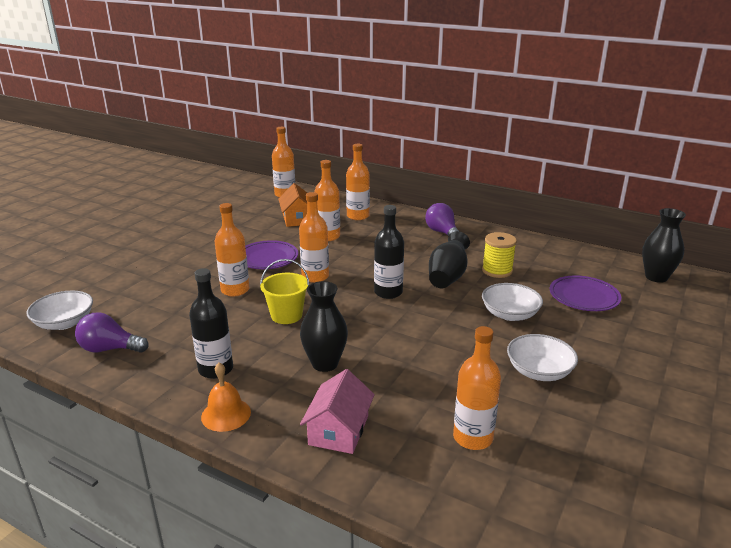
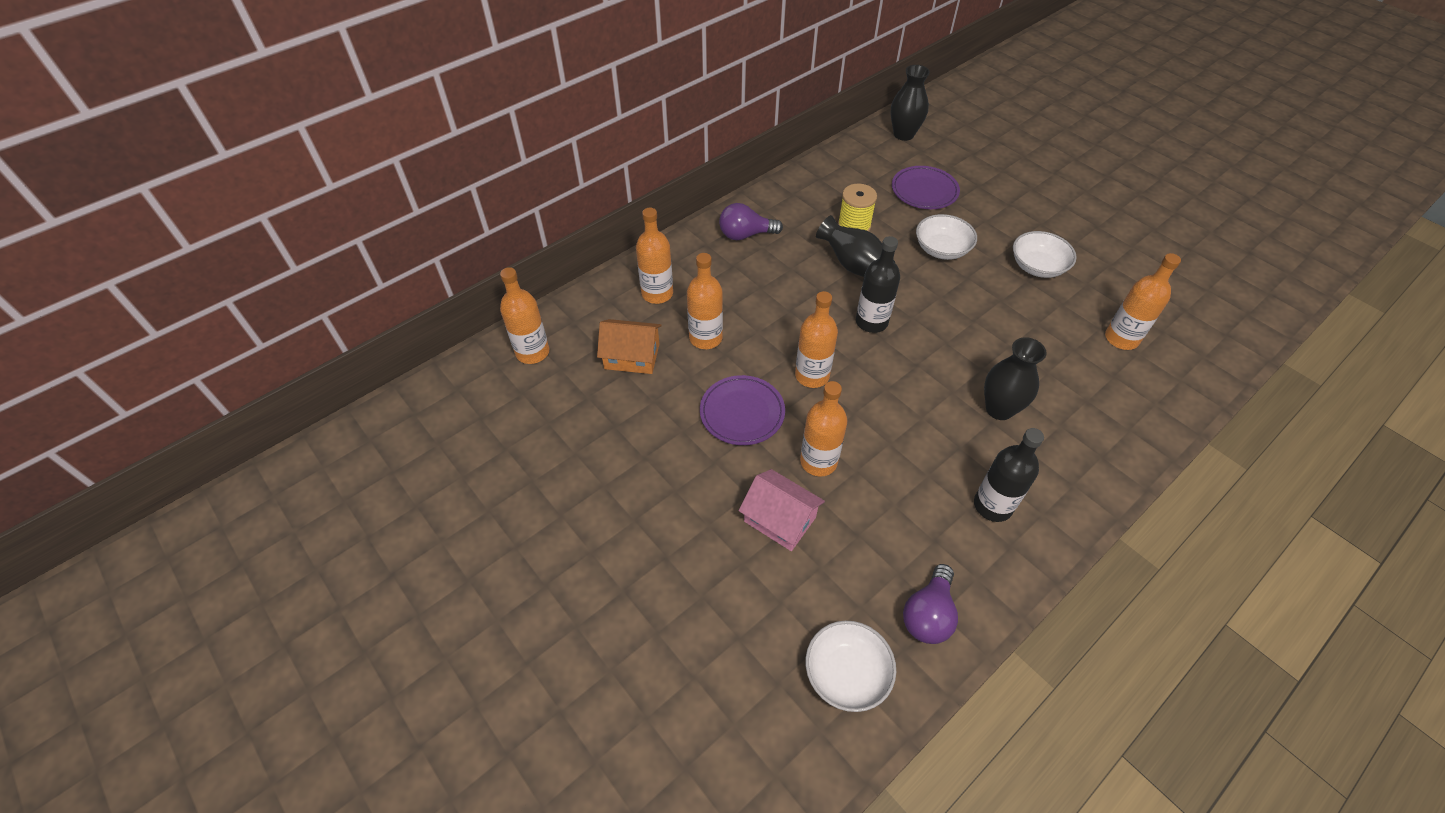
camera: 70 degrees left, 25 degrees up
(226, 414) = (1073, 507): orange bell -> none
(286, 315) = (895, 421): yellow bucket -> none
(338, 430) = (1105, 423): pink house -> pink house (780, 519)

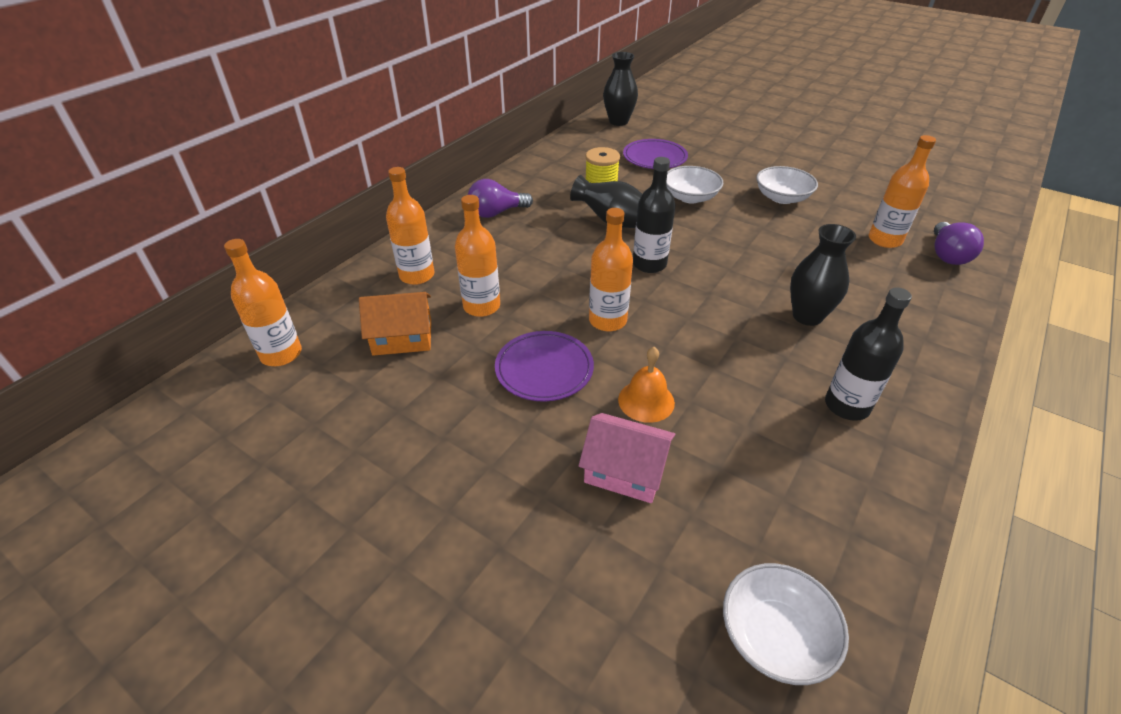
camera: 15 degrees left, 10 degrees down
(818, 461) = (646, 401): orange bottle -> orange bell
(928, 614) = (836, 537): purple light bulb -> purple light bulb (947, 255)

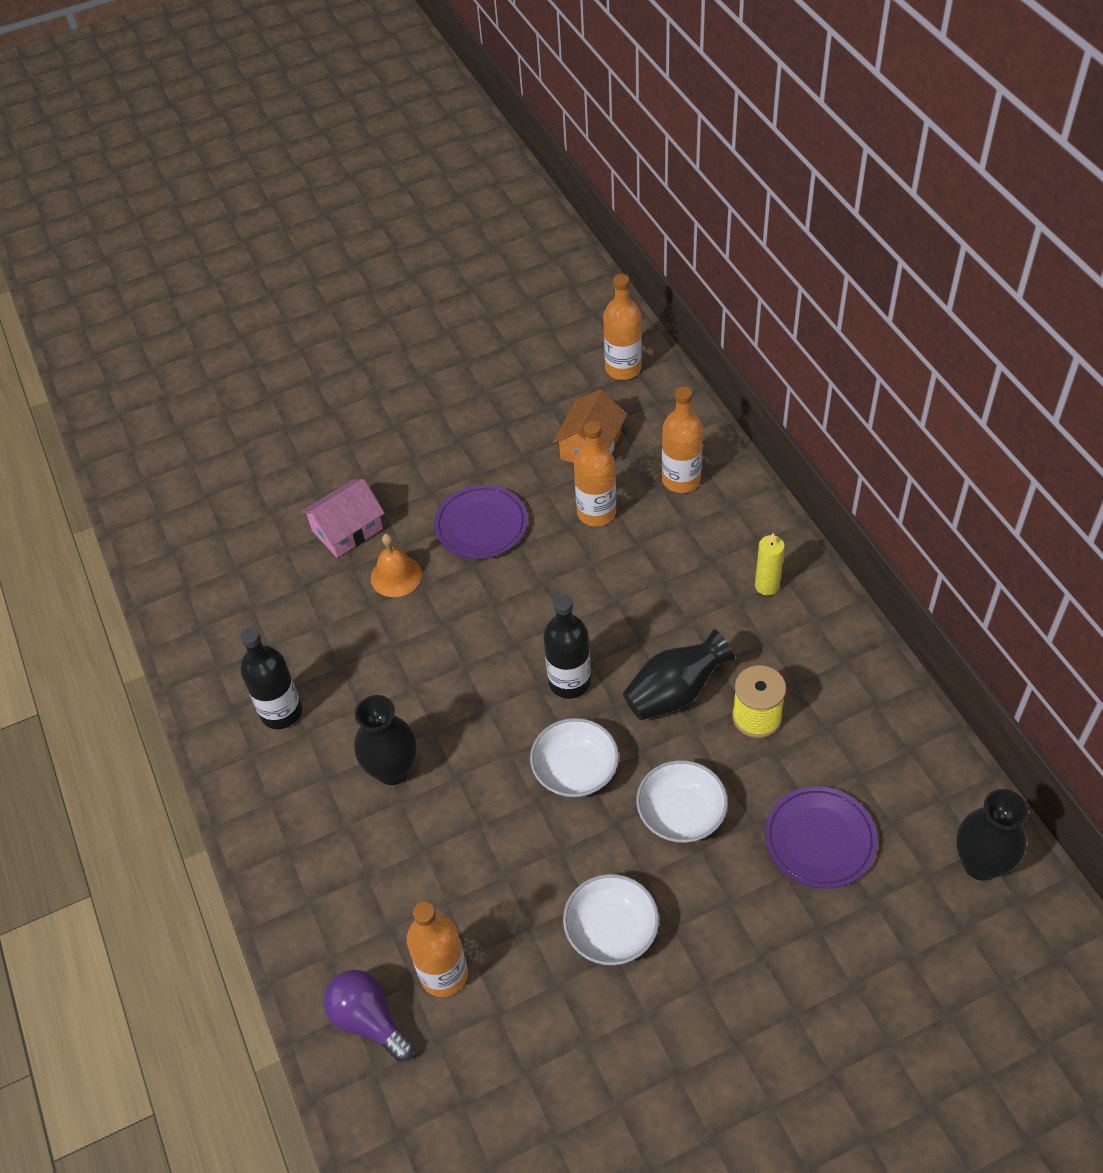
camera: 125 degrees right, 10 degrees up
(496, 213) = (767, 586): purple light bulb -> yellow candle
(607, 320) = (508, 598): orange bottle -> none
(775, 636) = (189, 543): white bowl -> white bowl (575, 770)

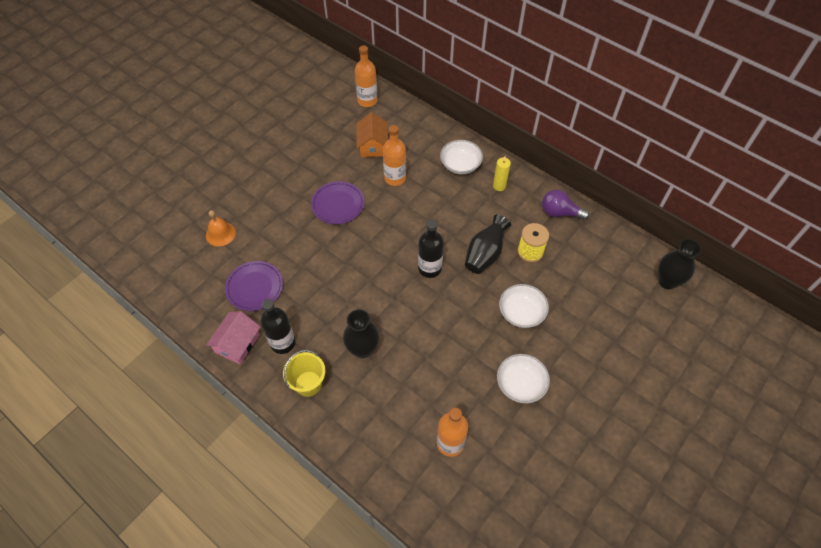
camera: 30 degrees left, 5 degrees up
(284, 789) = (308, 383): none -> yellow bucket
(347, 529) = (264, 231): pink house -> pink house (237, 343)
(369, 1020) = (424, 485): purple light bulb -> purple light bulb (559, 213)
(396, 576) = (306, 247): orange bell -> orange bell (220, 234)
(575, 770) = (458, 312): white bowl -> white bowl (460, 165)
(681, 480) = (428, 148): orange bottle -> none
(819, 840) = (592, 299): purple plate -> purple plate (254, 287)

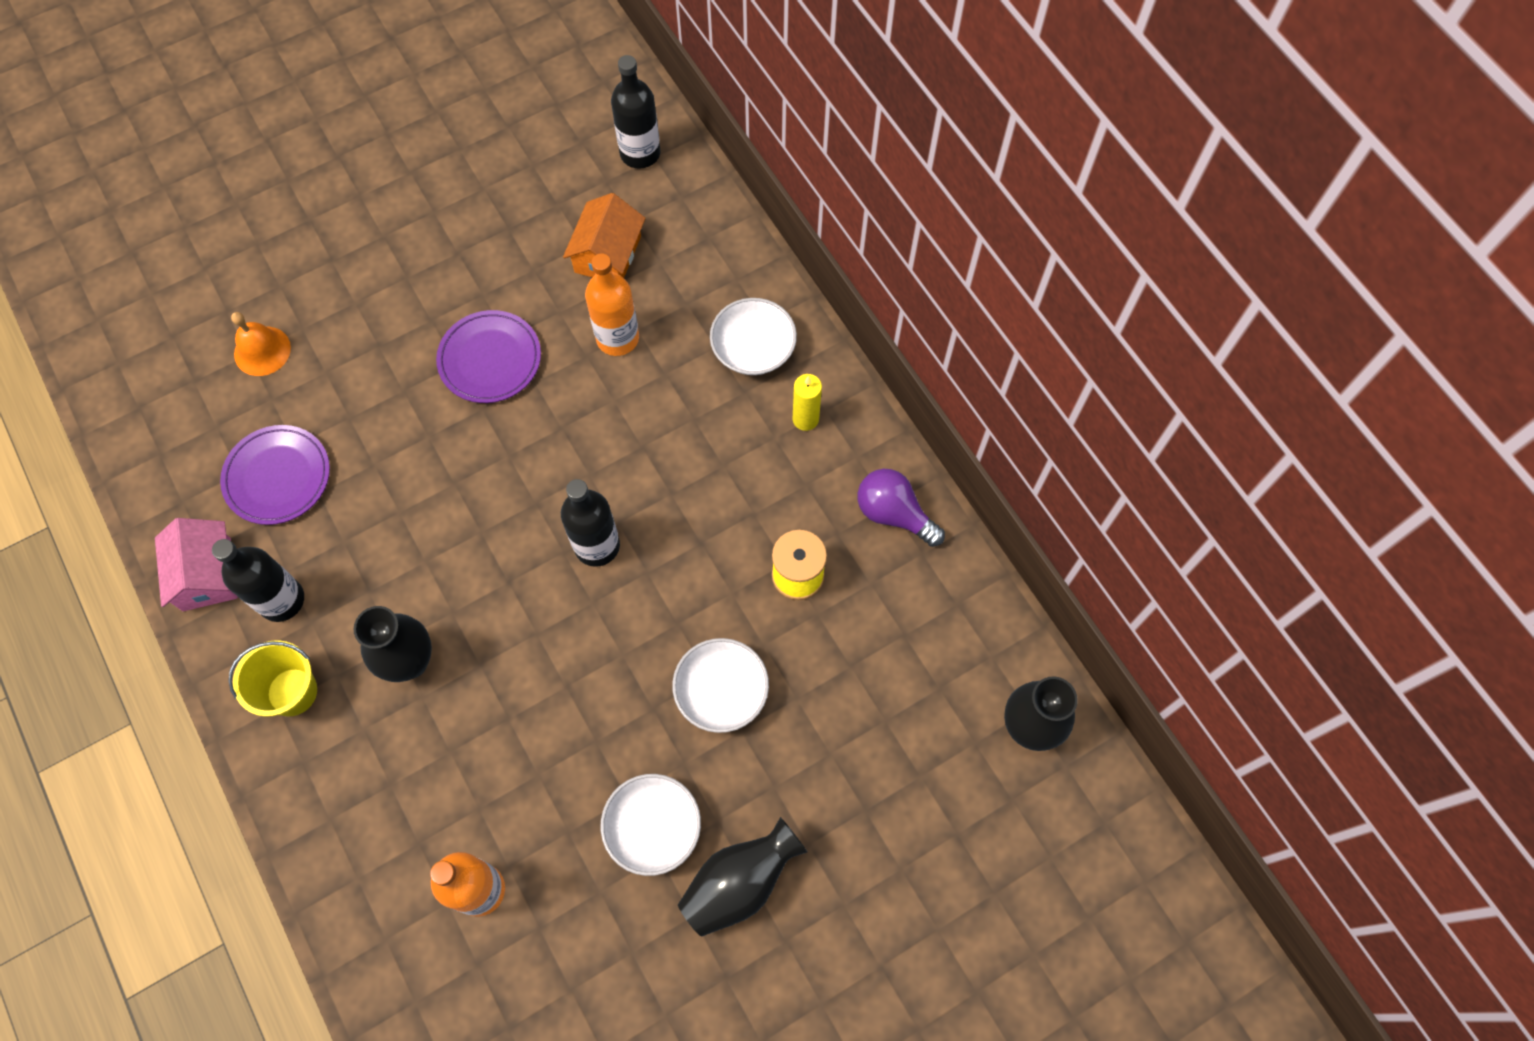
camera: 20 degrees right, 10 degrees up
(237, 343) = (206, 574): pink house -> pink house turned 60 degrees counterclockwise
(367, 101) = (640, 153): orange bottle -> black bottle
(485, 254) = (710, 552): black vase -> black vase (739, 883)

